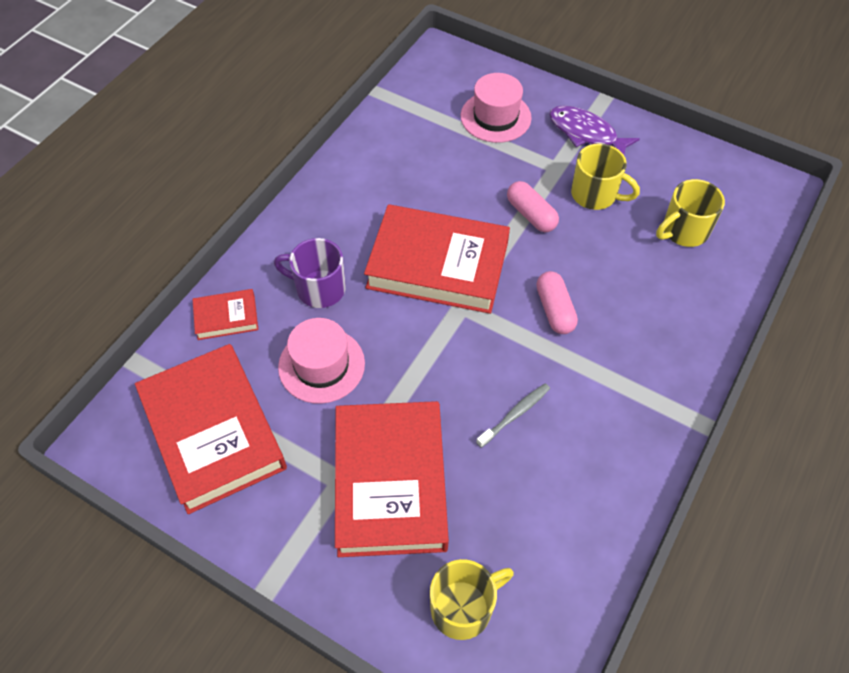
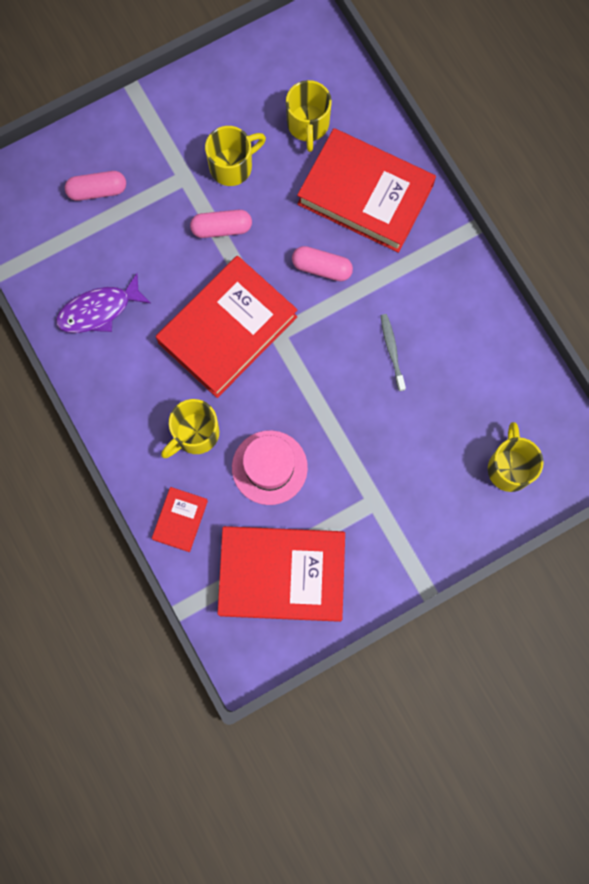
camera: 60 degrees left, 20 degrees up
(319, 288) = (195, 434): purple mug -> yellow mug
(390, 482) = (395, 467): red book -> red book (365, 195)
(495, 117) = (97, 190): pink hat -> pink capsule
(586, 133) = (163, 129): purple fish -> purple fish (99, 310)

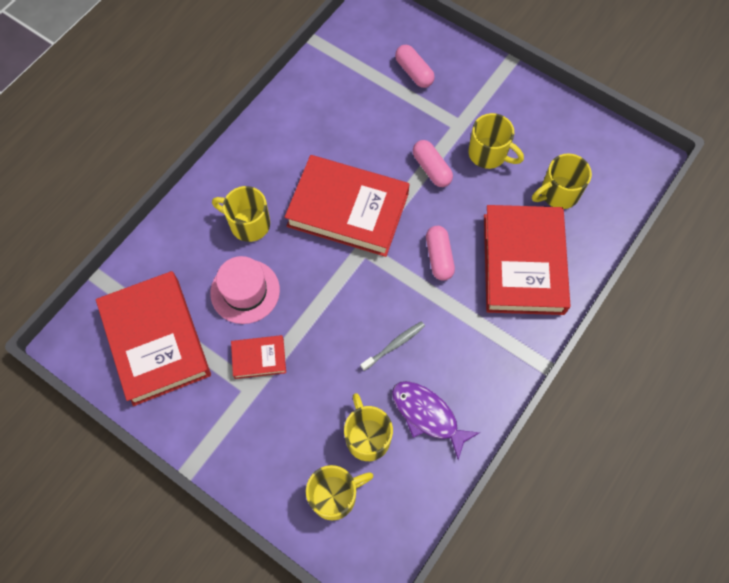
camera: 65 degrees right, 10 degrees down
(99, 310) = (318, 114): purple fish -> purple fish (428, 415)
(180, 520) = (172, 243): red book -> red book (259, 358)
(468, 415) = (367, 437): none -> yellow mug

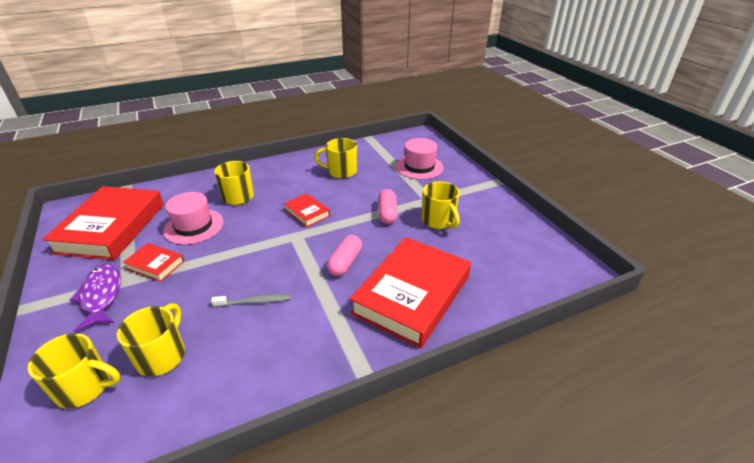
camera: 30 degrees right, 30 degrees down
(348, 210) = (307, 212): red book -> red book, size x0.46
(414, 72) = (419, 167): pink capsule -> pink hat
(428, 415) = (226, 366): purple fish -> purple fish (101, 296)
(558, 193) = (480, 262): yellow mug -> yellow mug (341, 171)

